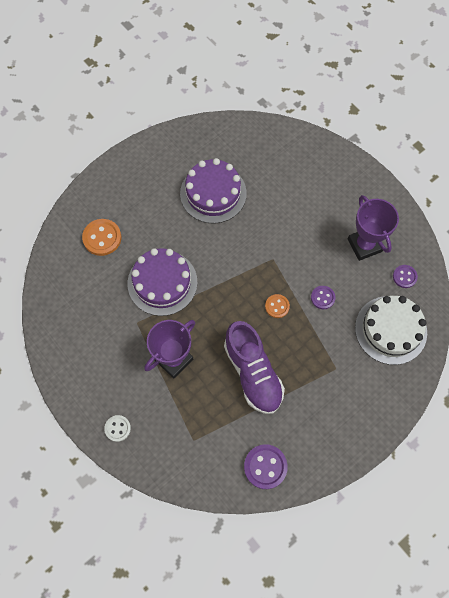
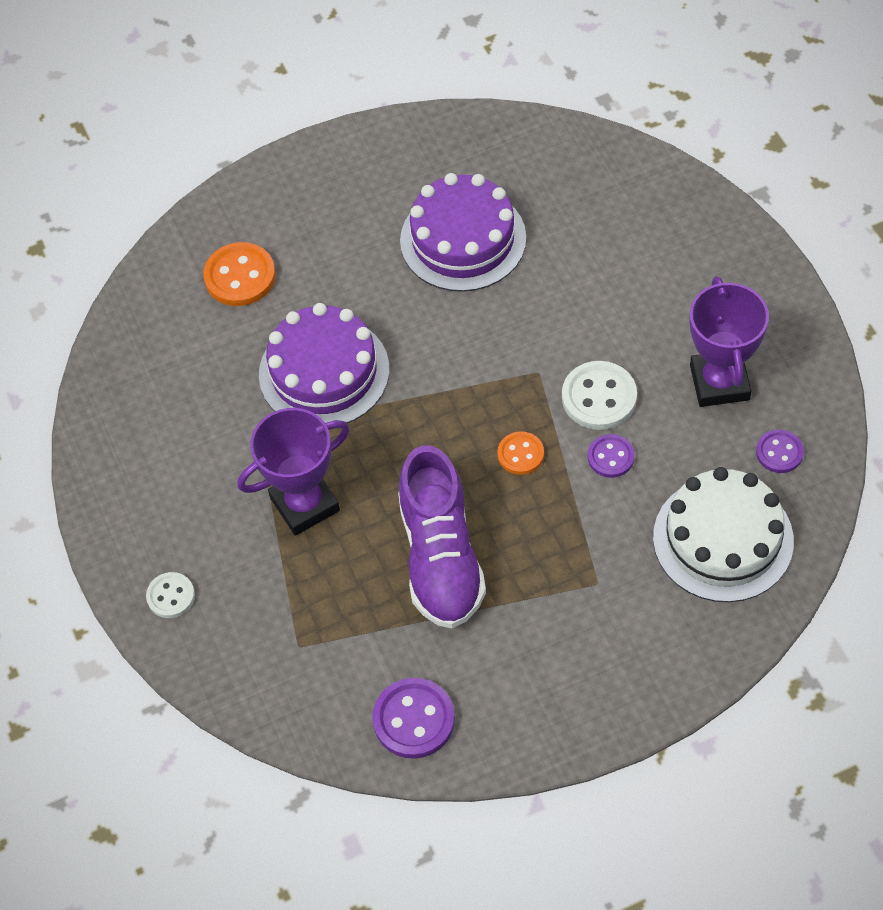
camera: 20 degrees right, 10 degrees down
(307, 266) = (599, 397): none -> white button

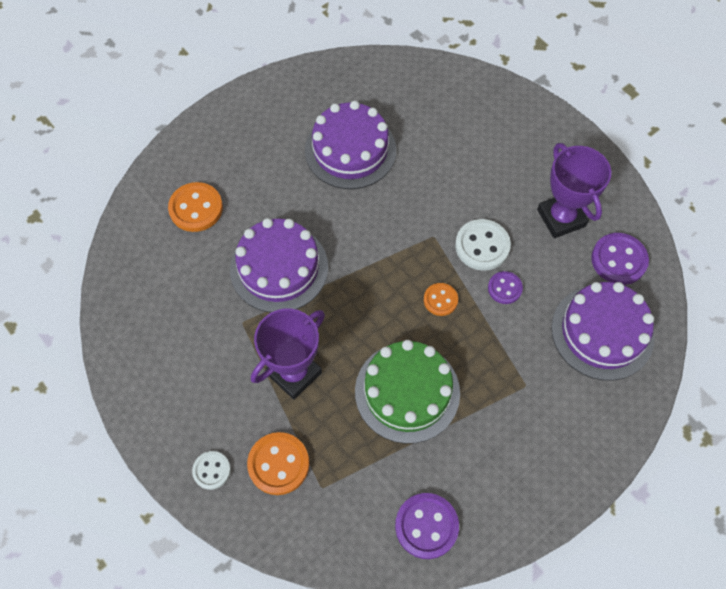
camera: 20 degrees left, 5 degrees up
(254, 607) = (278, 464): none -> orange button
(440, 557) = (407, 392): purple shoe -> green cake
(723, 539) = (602, 332): white cake -> purple cake
(779, 452) = (618, 260): purple button -> purple button, size x1.64

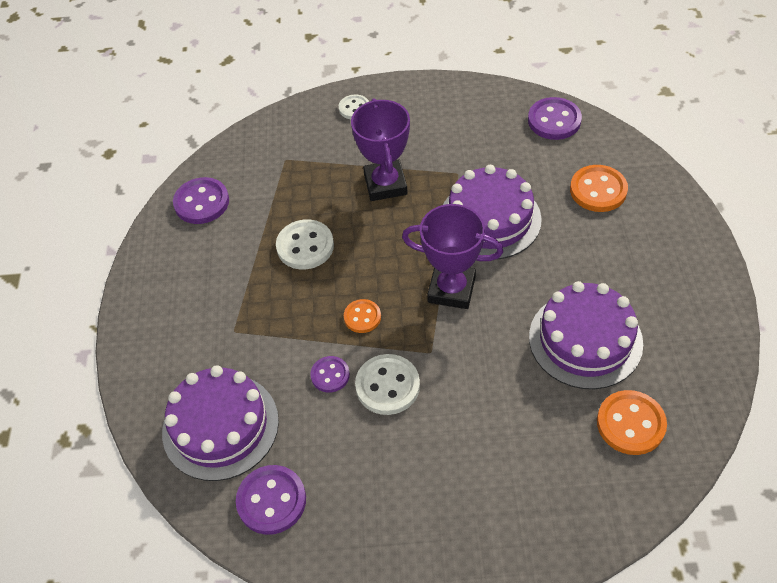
camera: 130 degrees right, 10 degrees down
(127, 281) = (554, 120): none -> purple button
(278, 464) = (324, 144): orange button -> orange button (630, 424)
(407, 392) = (305, 246): green cake -> white button
(561, 218) = (360, 481): purple trophy -> purple trophy (451, 289)

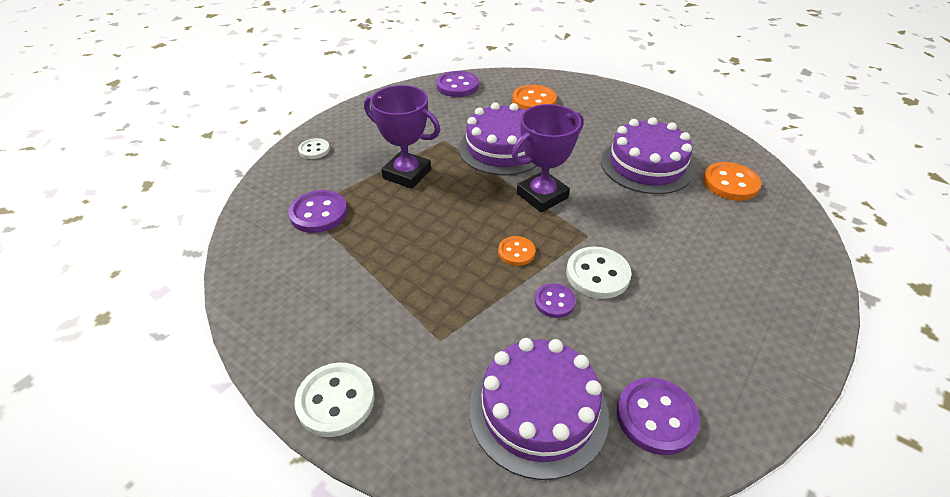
camera: 55 degrees left, 10 degrees down
(201, 202) = (270, 282): purple button -> purple button (318, 213)
(305, 246) = (407, 245): white button -> white button (336, 400)

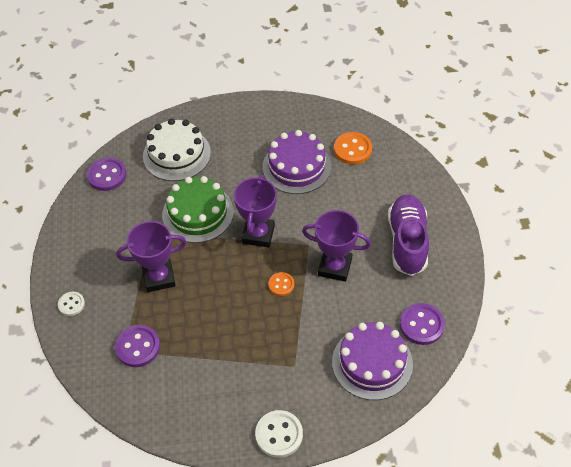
camera: 40 degrees left, 10 degrees up
(502, 148) = (198, 213): purple cake -> green cake
(534, 101) = (176, 154): orange button -> white cake
(554, 302) = (328, 300): purple button -> none
(597, 274) = (335, 267): white button -> purple trophy
(723, 307) = (407, 242): none -> purple shoe

